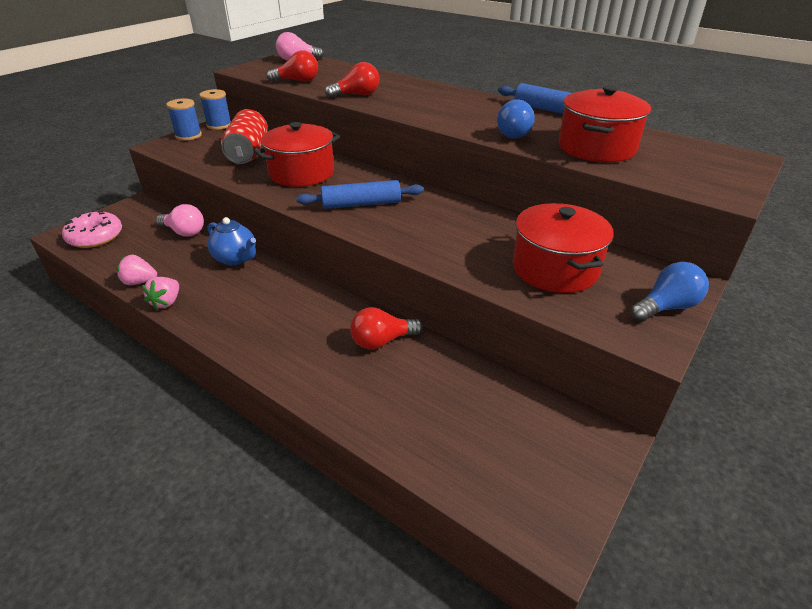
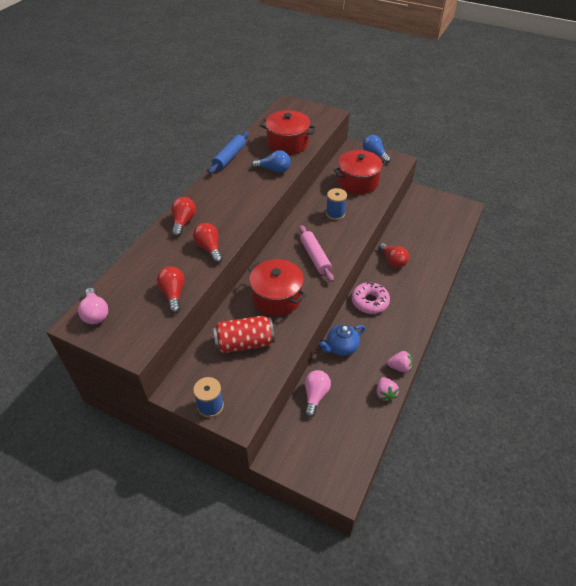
camera: 100 degrees left, 10 degrees up
(95, 237) = (339, 460): pink donut -> pink donut (369, 302)
(219, 125) = (180, 390): blue spool -> blue spool (335, 214)
(236, 259) = (341, 348): blue teapot -> blue teapot turned 150 degrees counterclockwise
(361, 204) = (315, 257): blue rolling pin -> pink rolling pin
(410, 86) = (183, 222): none -> red light bulb

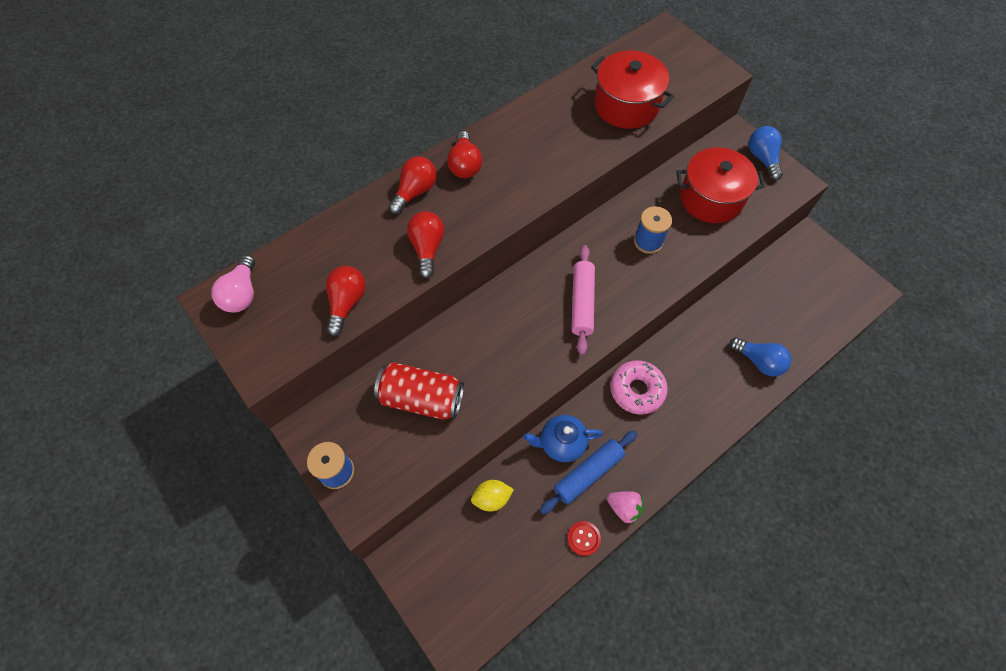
camera: 25 degrees right, 15 degrees up
(229, 157) = (531, 103): blue rolling pin -> blue rolling pin (588, 473)
(274, 170) = (582, 147): blue light bulb -> blue light bulb (759, 361)
(276, 297) = (497, 346): red pot -> none
(315, 395) = (492, 498): pink light bulb -> yellow lemon
(385, 394) = (583, 538): pink strawberry -> red button
(393, 261) = (705, 338): red light bulb -> red light bulb (465, 165)

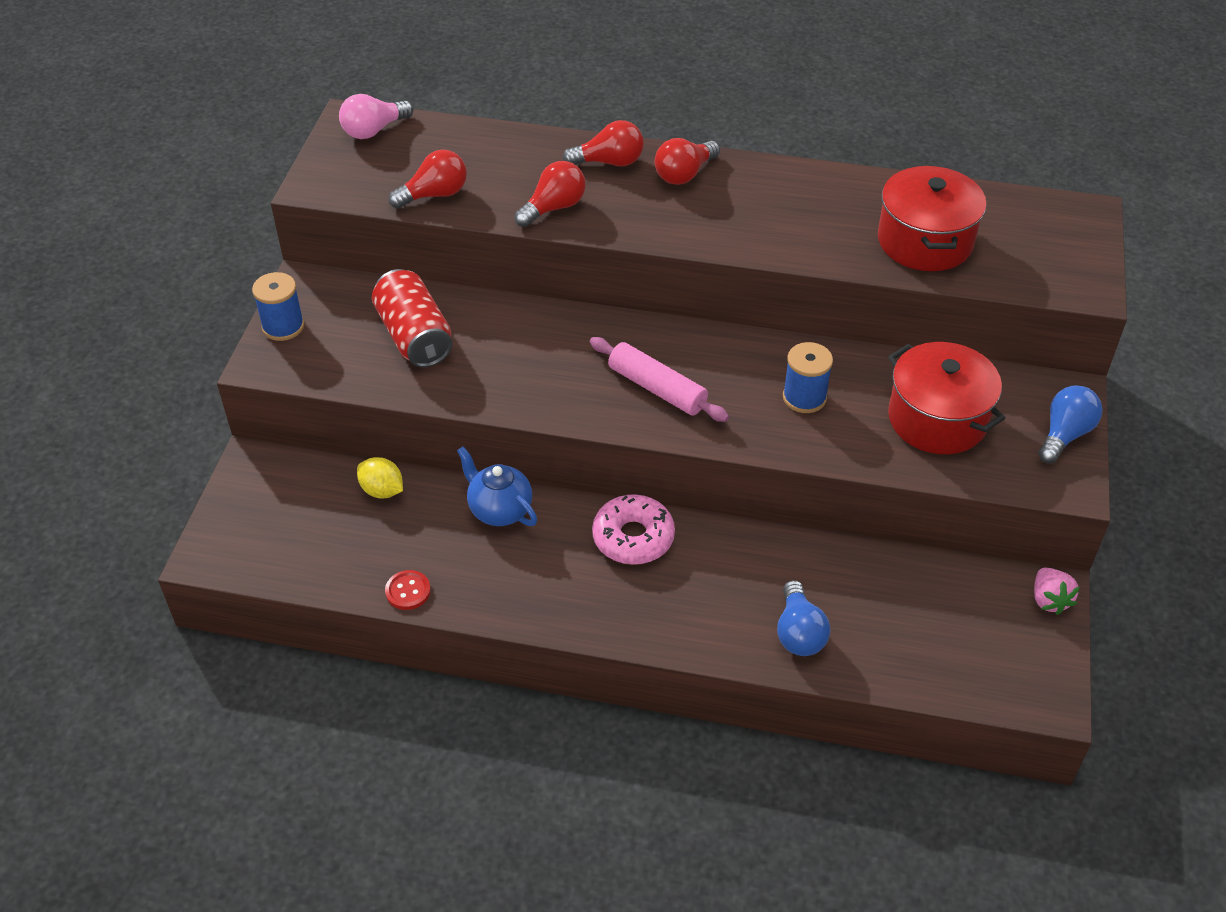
camera: 50 degrees right, 15 degrees down
(582, 303) = (657, 389): pink rolling pin -> pink rolling pin turned 75 degrees clockwise
(588, 473) = (486, 552): blue rolling pin -> none
(624, 508) = (475, 607): pink strawberry -> pink strawberry (1049, 600)

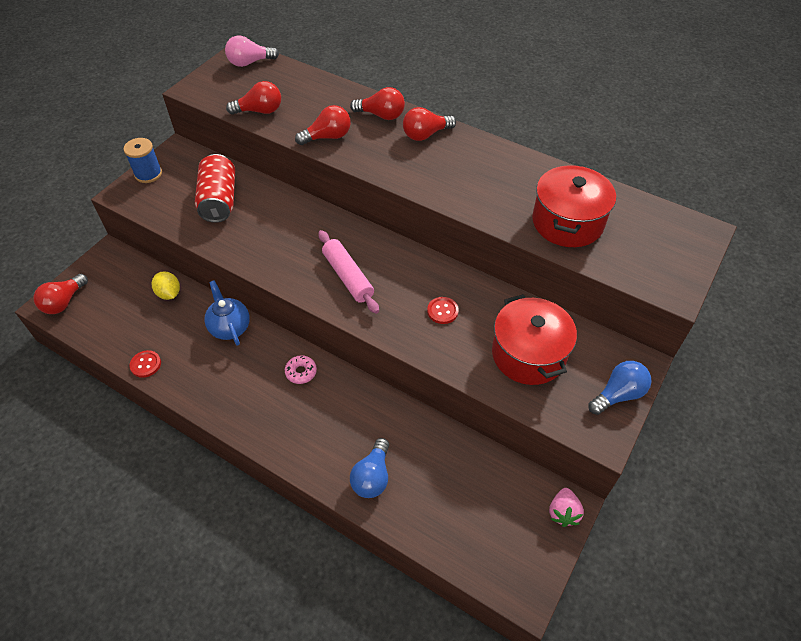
camera: 20 degrees right, 5 degrees up
(228, 545) = (64, 302): none -> red light bulb
(633, 537) = (301, 372): pink donut -> pink donut, size x0.56
(804, 397) = (442, 311): blue spool -> red button

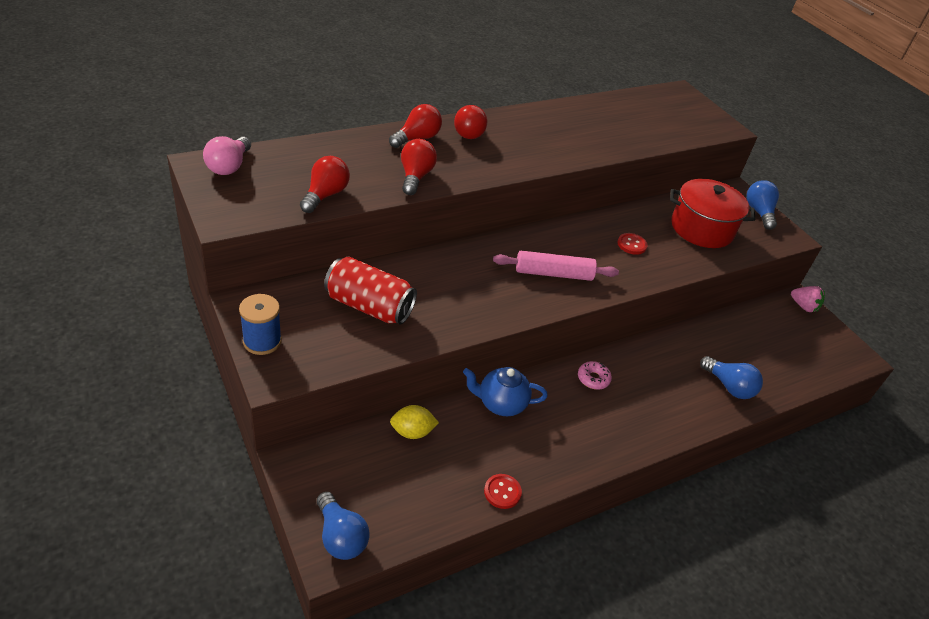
camera: 65 degrees left, 10 degrees down
(64, 302) = (340, 536): red light bulb -> blue light bulb
(567, 222) = (632, 128): red pot -> none

